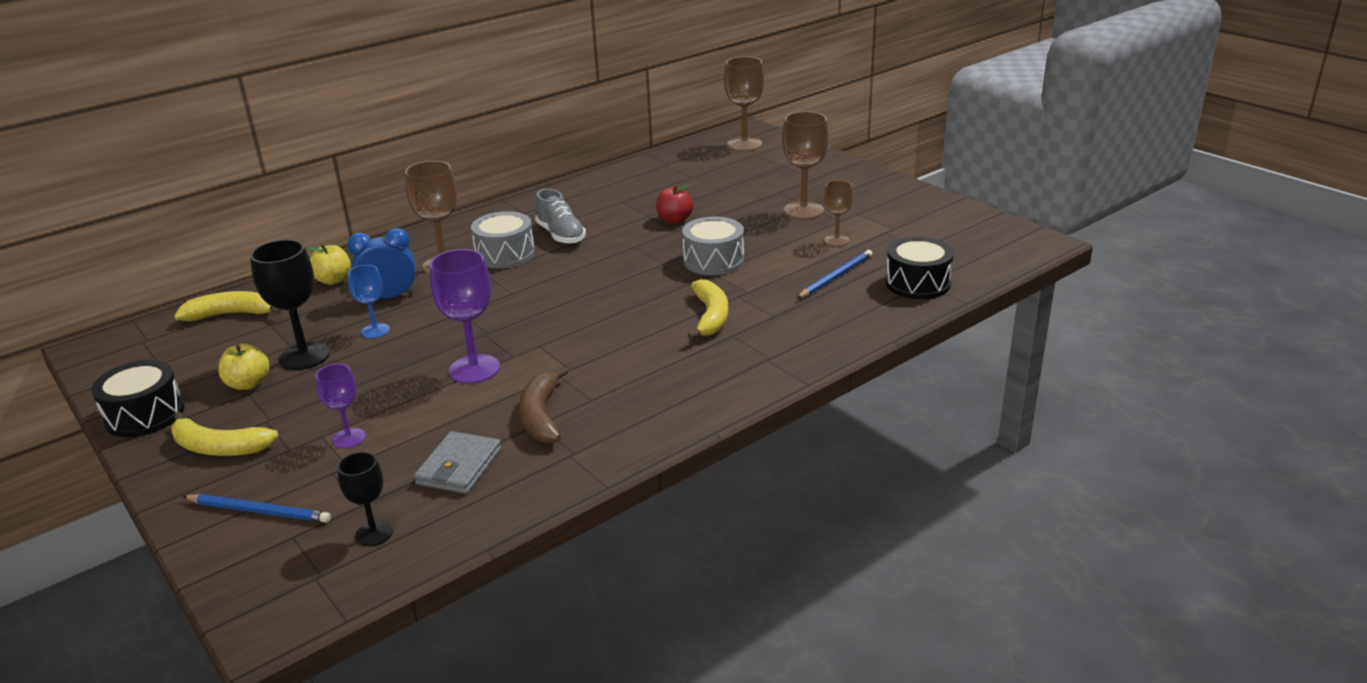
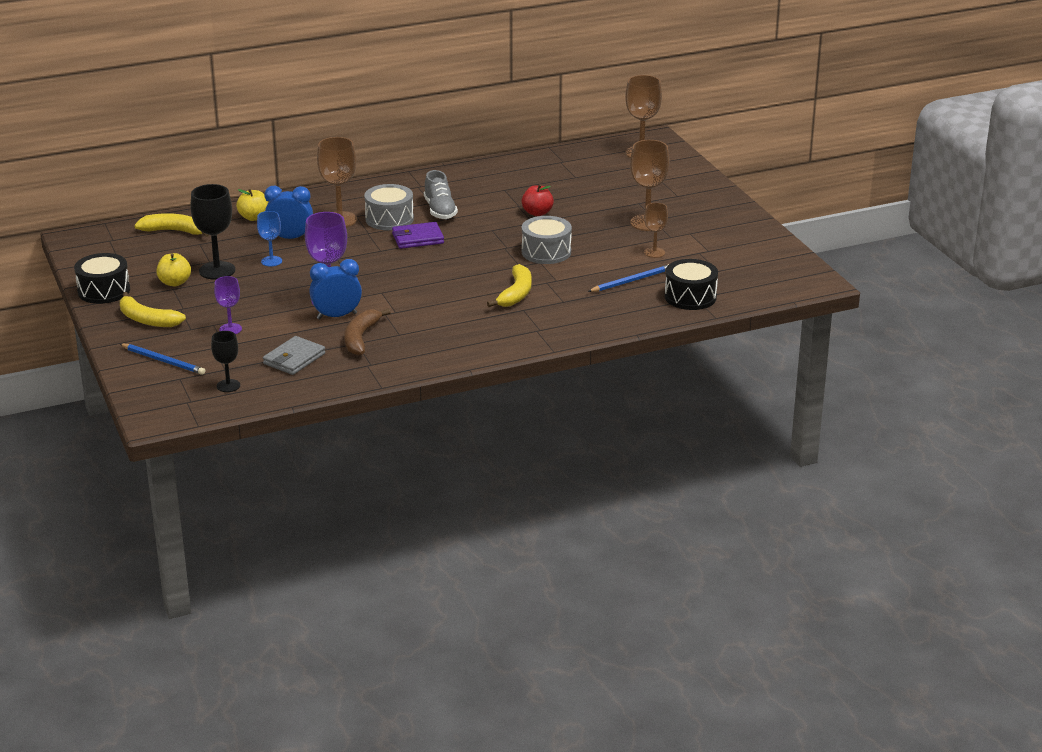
camera: 15 degrees right, 0 degrees up
(494, 390) = (337, 316): none -> blue clock
(551, 271) = (418, 238): none -> purple wallet

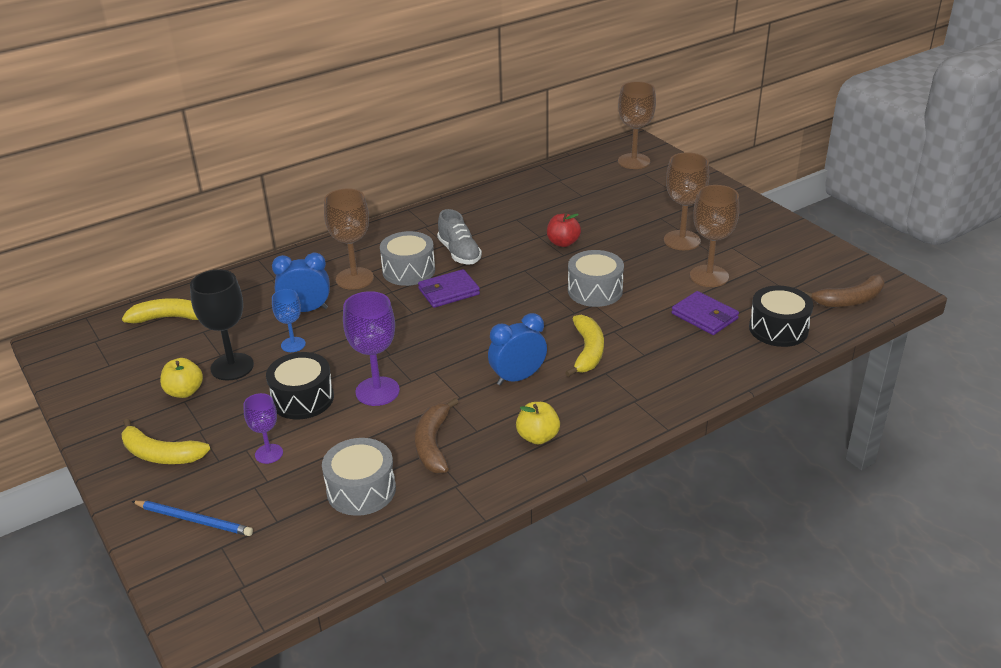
camera: 10 degrees left, 5 degrees up
(104, 291) = (98, 416): black drum -> black drum (302, 399)
(228, 386) = (288, 550): black goblet -> none
(254, 217) = (257, 288): yellow apple -> yellow apple (538, 437)
(294, 359) = (361, 490): grey wallet -> grey drum
(337, 316) = (393, 414): blue clock -> blue clock (518, 378)
(631, 281) = (704, 316): blue pencil -> purple wallet
(654, 252) = (709, 276): brown goblet -> brown goblet, size x1.69
(768, 284) = (849, 300): none -> brown banana

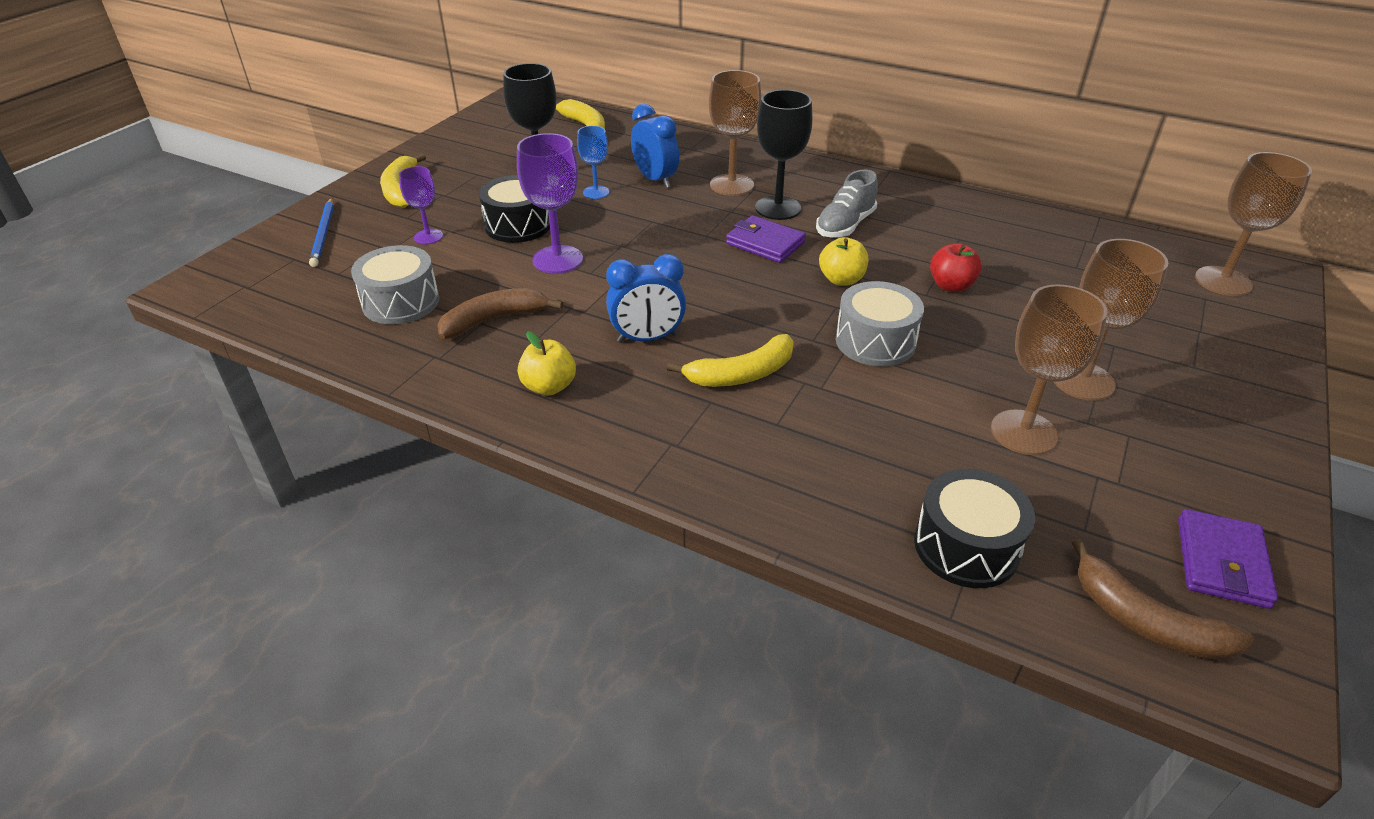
camera: 60 degrees right, 5 degrees up
(184, 392) = (489, 169): yellow apple -> yellow apple (841, 280)
(408, 270) = (778, 208): grey drum -> black goblet
(518, 378) = (647, 338): blue clock -> blue clock turned 135 degrees clockwise
(704, 316) = (918, 455): purple wallet -> purple wallet (1222, 562)

